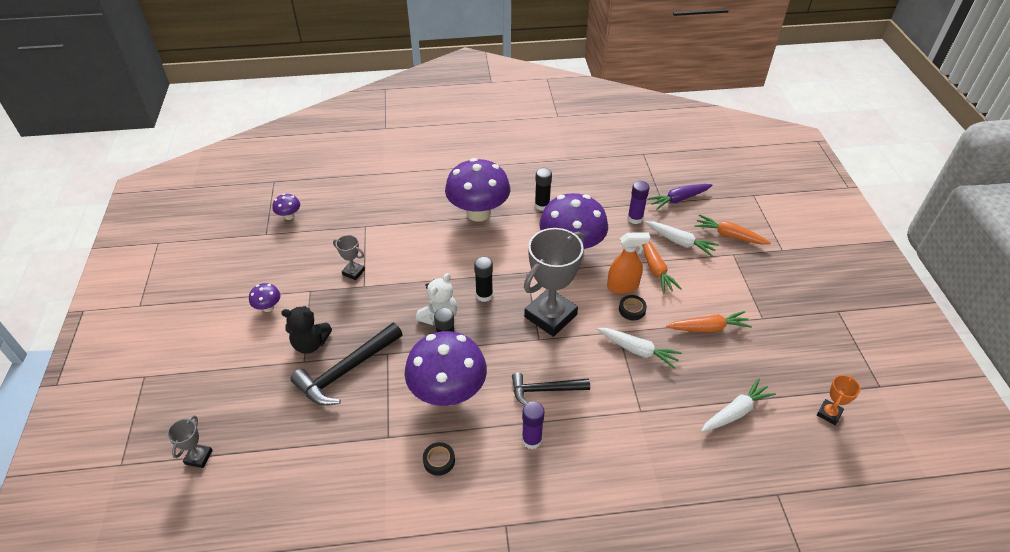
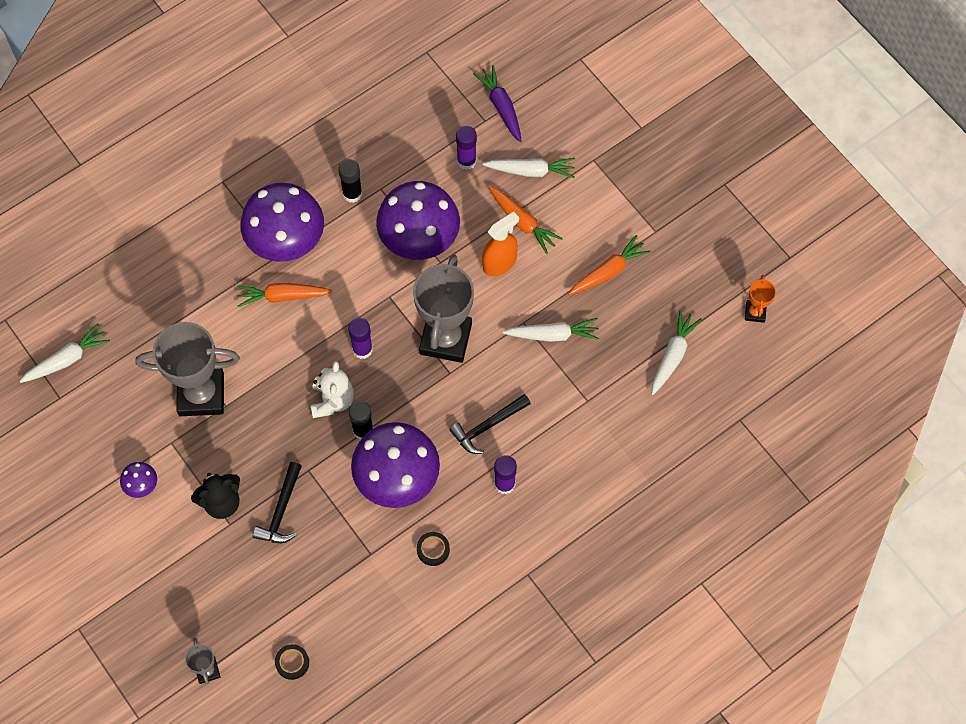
camera: 30 degrees left, 20 degrees up
(289, 216) = (67, 359): purple mushroom -> white carrot
(346, 371) = (281, 510): black hammer -> black hammer, size x0.65
(353, 272) = (201, 394): grey trophy -> grey trophy, size x2.21
(484, 295) = (362, 349): black glue stick -> purple glue stick
(632, 310) = (523, 288): black tape -> black tape (292, 663)
(679, 199) = (501, 107): purple carrot -> purple carrot turned 120 degrees clockwise
(729, 235) = (579, 135): orange carrot -> orange carrot (283, 296)

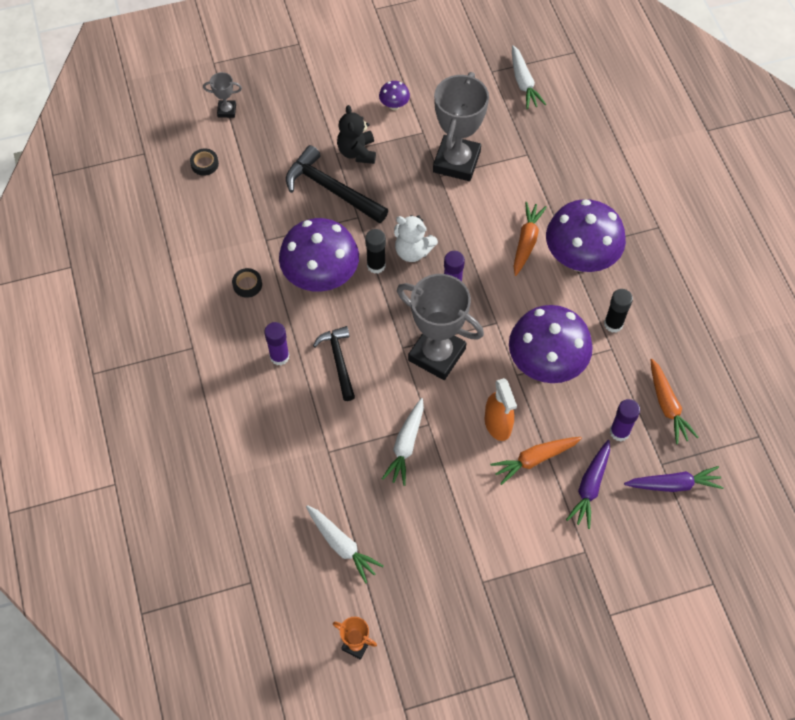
camera: 110 degrees right, 5 degrees down
(281, 510) = (331, 189): black hammer -> black hammer, size x1.53
(531, 171) = (590, 487): white carrot -> purple carrot
(608, 271) = (453, 519): orange carrot -> orange carrot (667, 405)

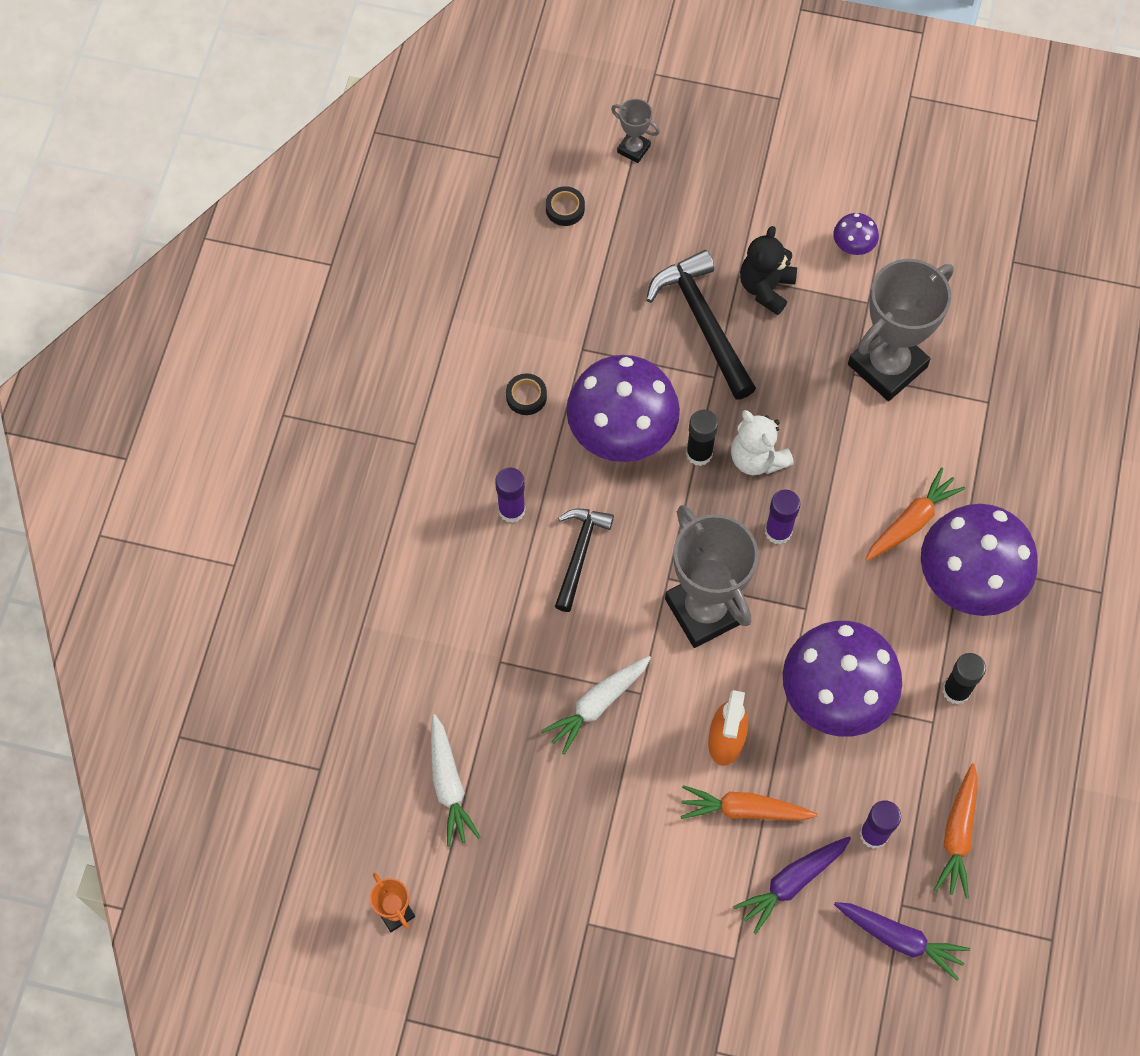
camera: 30 degrees right, 5 degrees up
(523, 83) = (1046, 298): white carrot -> none

